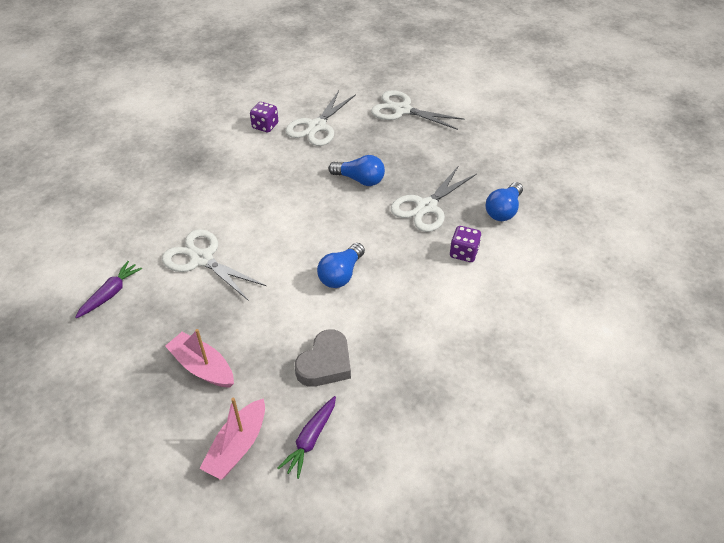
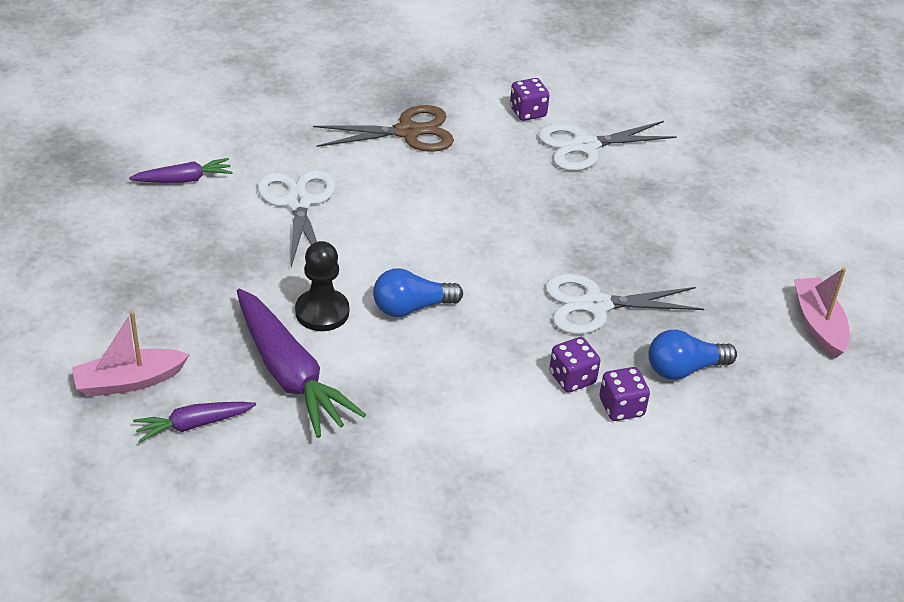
camera: 40 degrees right, 5 degrees down
(202, 367) = (182, 296): pink boat -> pink boat (818, 324)
(214, 176) = (408, 132): none -> brown scissors
(297, 313) = (322, 312): none -> black pawn
(325, 363) = (289, 374): grey heart -> purple carrot
(360, 180) = (558, 230): blue light bulb -> none
(402, 110) = (713, 187): white scissors -> none
(503, 251) = (621, 407): none -> purple dice

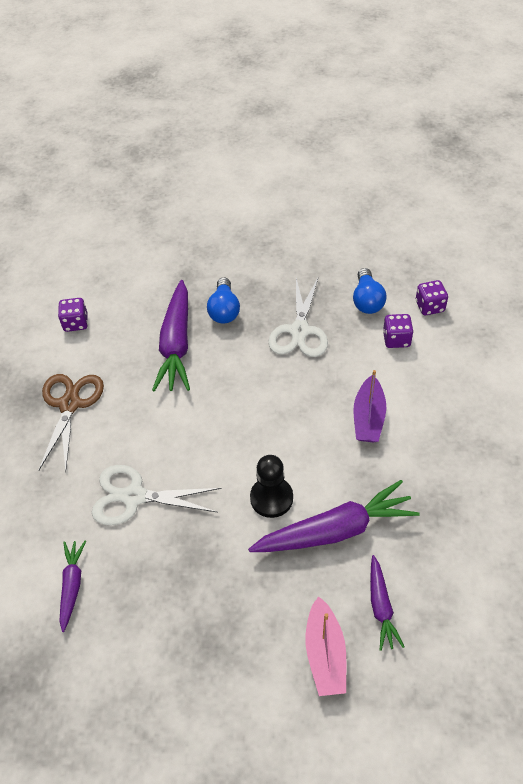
camera: 70 degrees left, 10 degrees up
(411, 307) = (279, 438): blue light bulb -> blue light bulb (224, 310)
(470, 389) = (368, 418): none -> purple boat
(527, 198) = (176, 344): none -> purple carrot
(572, 378) = (366, 359): purple dice -> purple dice (429, 306)
(584, 146) = (129, 299): white scissors -> none
(818, 324) = (339, 229): pink boat -> none

